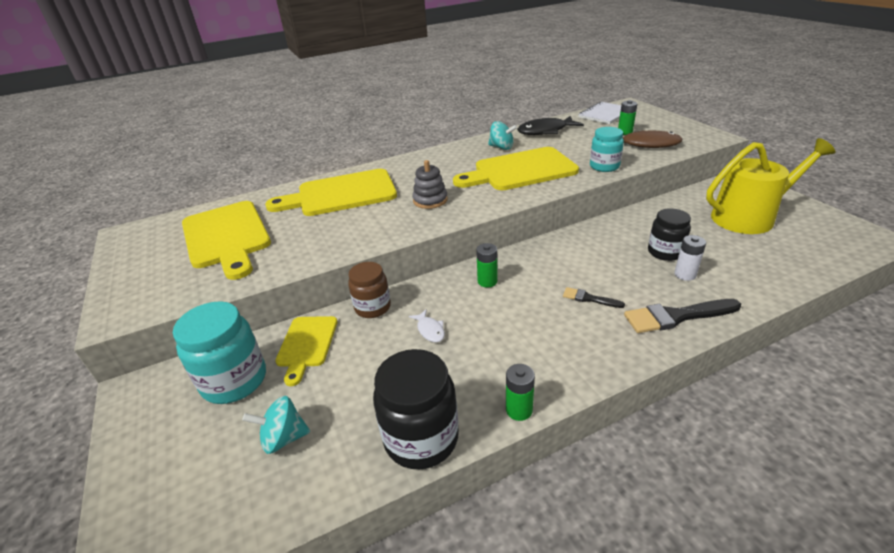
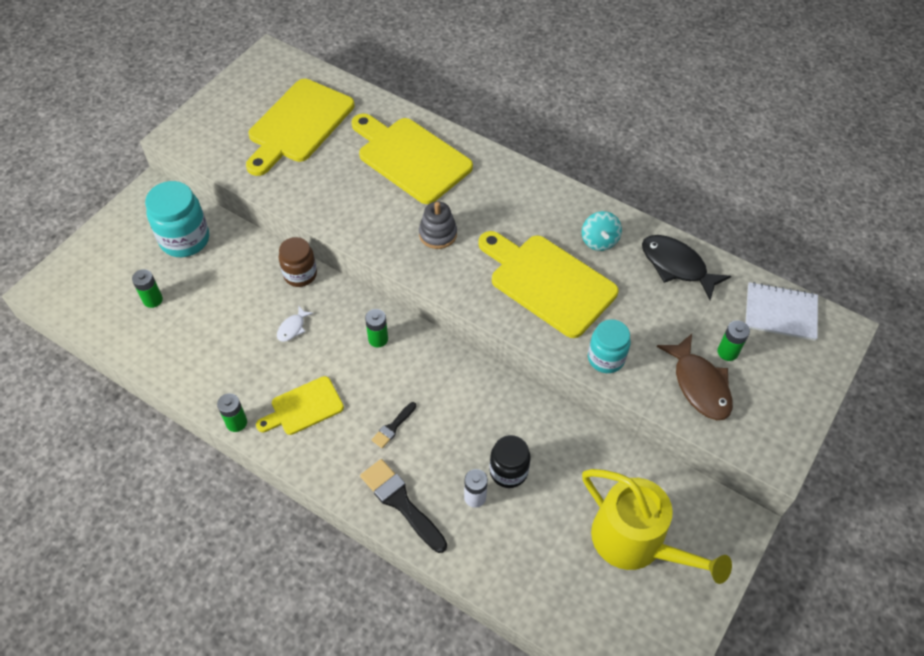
camera: 55 degrees right, 20 degrees up
(284, 438) = (153, 300): turquoise spinning top -> green battery
(307, 344) = (238, 257): yellow cutting board -> yellow cutting board (304, 407)
(421, 438) = (186, 375): black jar -> none
(589, 298) = (393, 427): black brush -> black brush turned 135 degrees counterclockwise

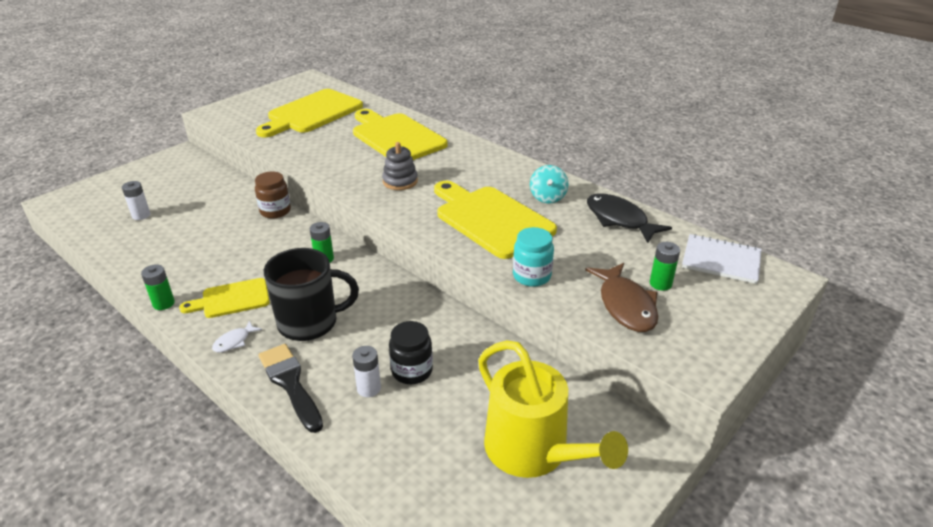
camera: 10 degrees right, 20 degrees down
(153, 300) = (141, 215): green battery -> white battery
(185, 239) = (190, 182): turquoise jar -> none
(293, 328) = (251, 244): white fish -> white fish (234, 341)
(393, 427) = (309, 323): black brush -> black mug

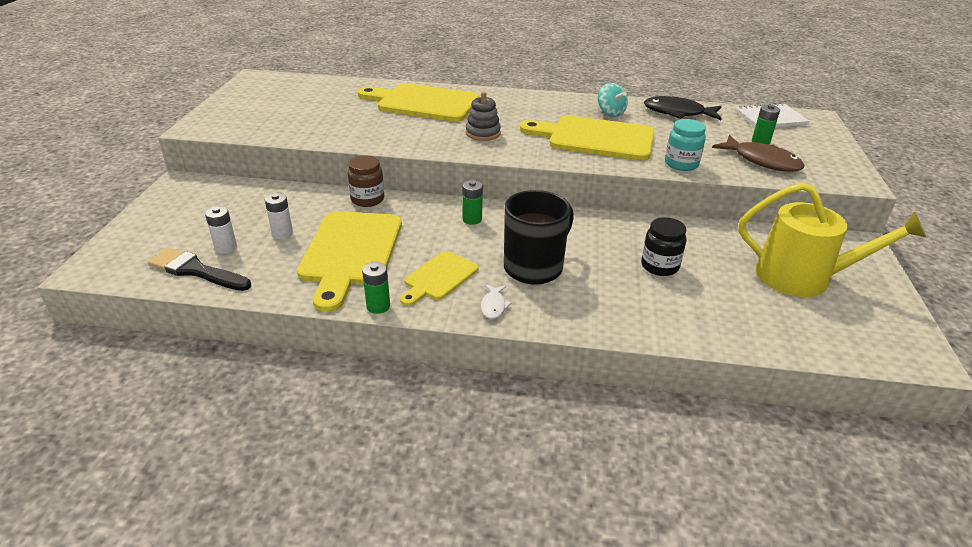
camera: 35 degrees left, 0 degrees up
(290, 384) = (588, 313): black brush -> black brush (196, 271)
(312, 113) = (310, 104): yellow cutting board -> yellow cutting board (351, 252)
(369, 388) = (648, 290): white battery -> white battery (282, 233)

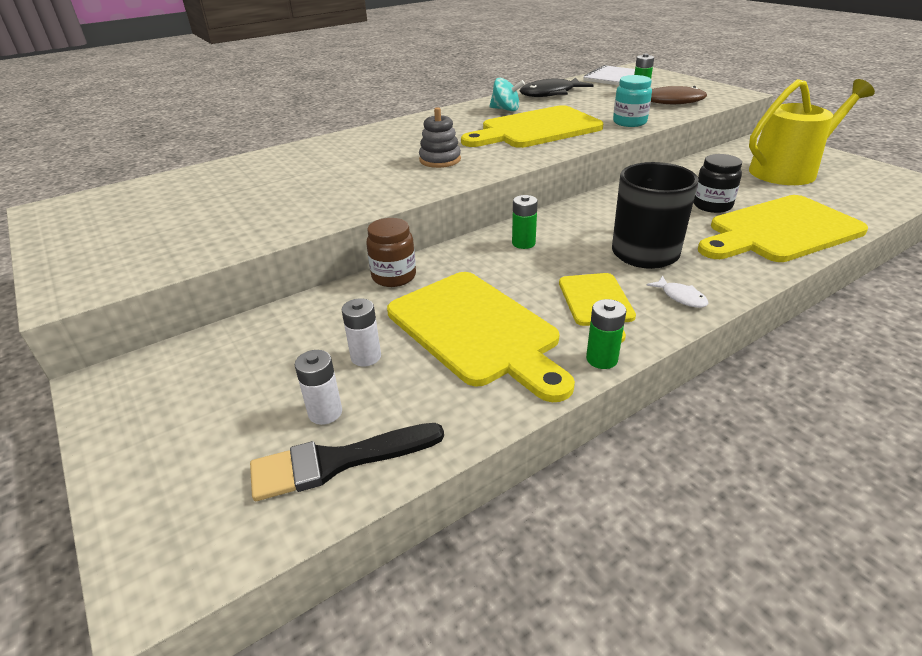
camera: 40 degrees left, 0 degrees up
(423, 103) = (327, 159): yellow cutting board -> yellow cutting board (780, 231)

